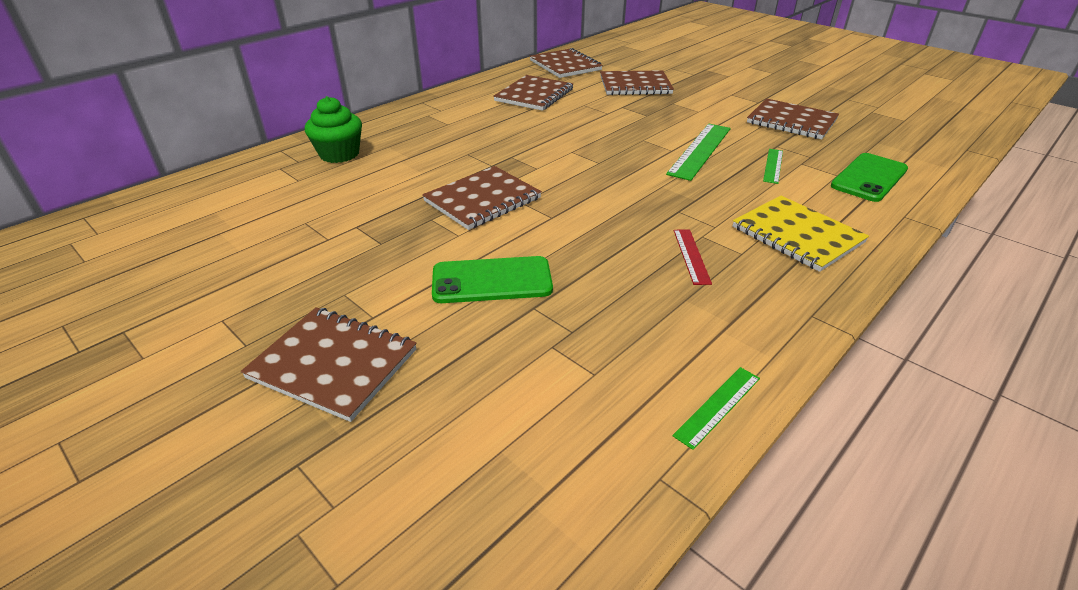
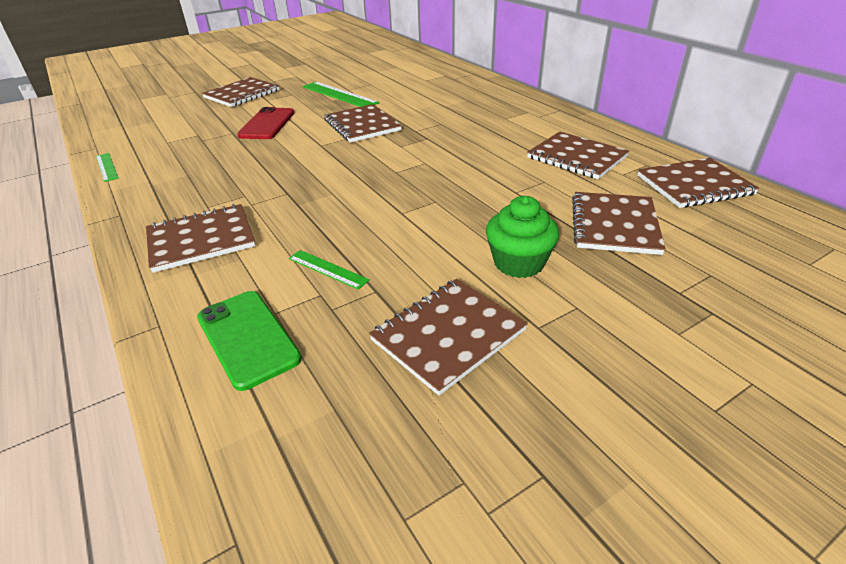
camera: 105 degrees right, 0 degrees up
(339, 154) = (459, 87): green cupcake -> green cupcake (518, 263)
(492, 280) = (267, 124): green phone -> red phone
(691, 256) = (226, 185): red ruler -> none
(700, 150) = (392, 229): green ruler -> green ruler (339, 95)
(797, 235) = (201, 240): yellow notebook -> brown notebook

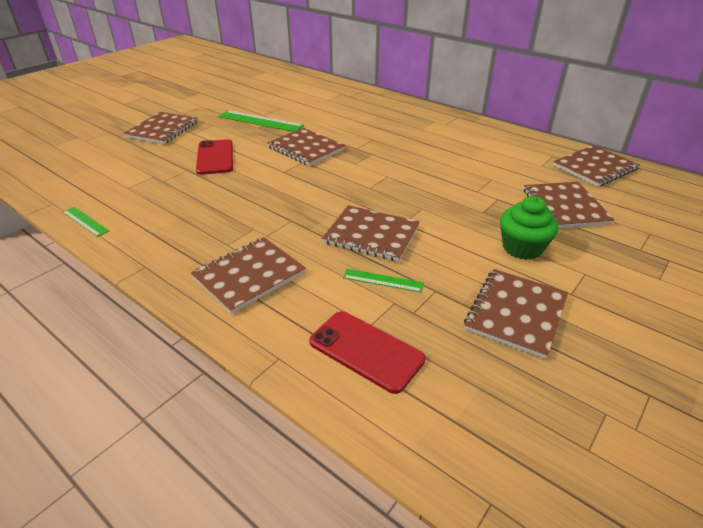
camera: 20 degrees left, 0 degrees up
(247, 338) = (366, 350): green phone -> red phone
(576, 157) = (500, 156): brown notebook -> brown notebook (371, 235)

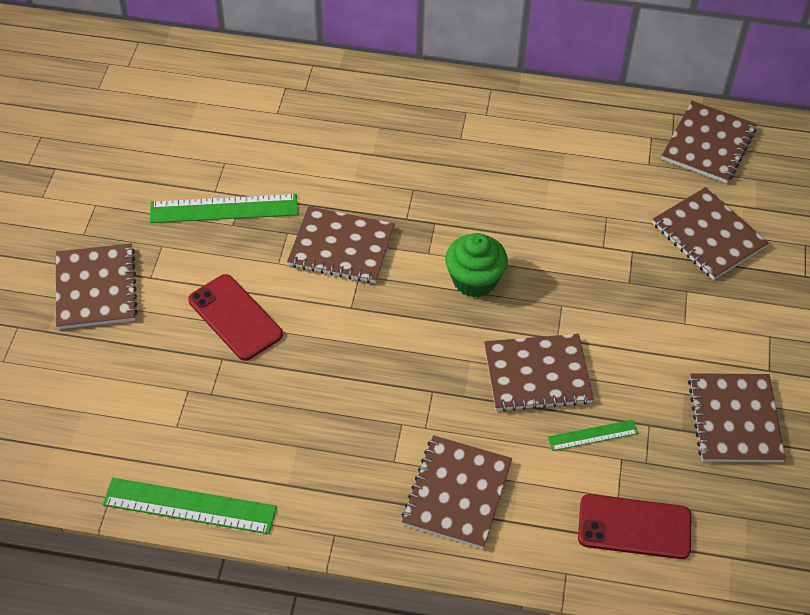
camera: 30 degrees left, 15 degrees up
(85, 221) = (189, 506): green ruler -> green ruler, size x1.83
(522, 248) = (697, 324): green cupcake -> green cupcake (474, 280)

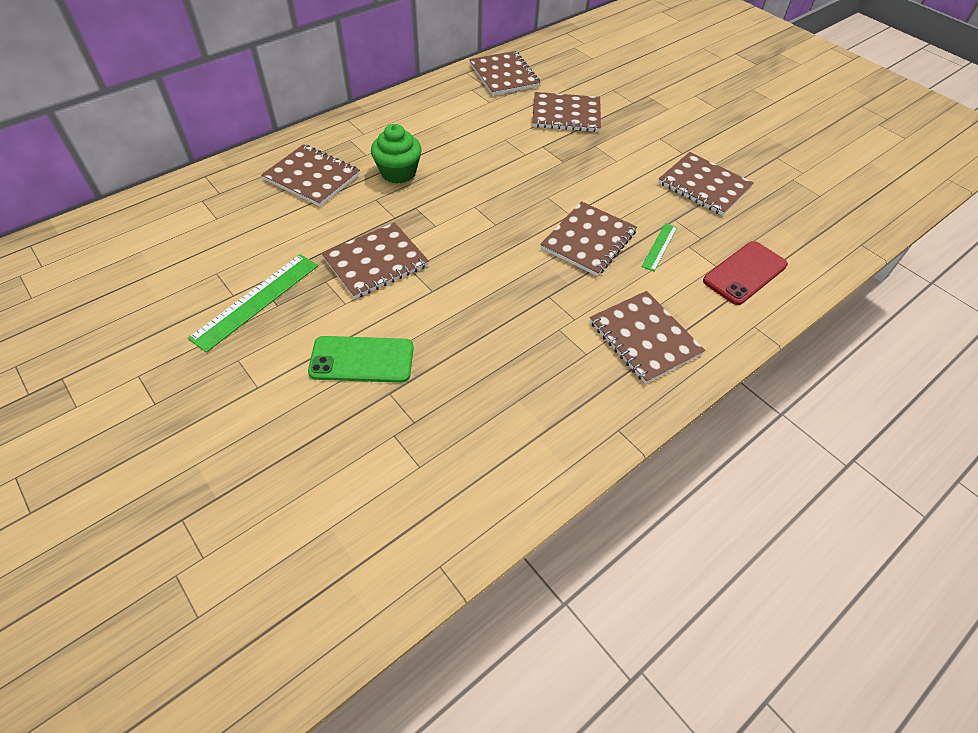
camera: 50 degrees left, 0 degrees up
(96, 288) = (219, 431): brown notebook -> brown notebook (312, 177)
(189, 506) = (505, 509): green ruler -> none
(235, 317) = (362, 360): red phone -> green phone
(474, 280) = (483, 219): green cupcake -> green cupcake (398, 172)

